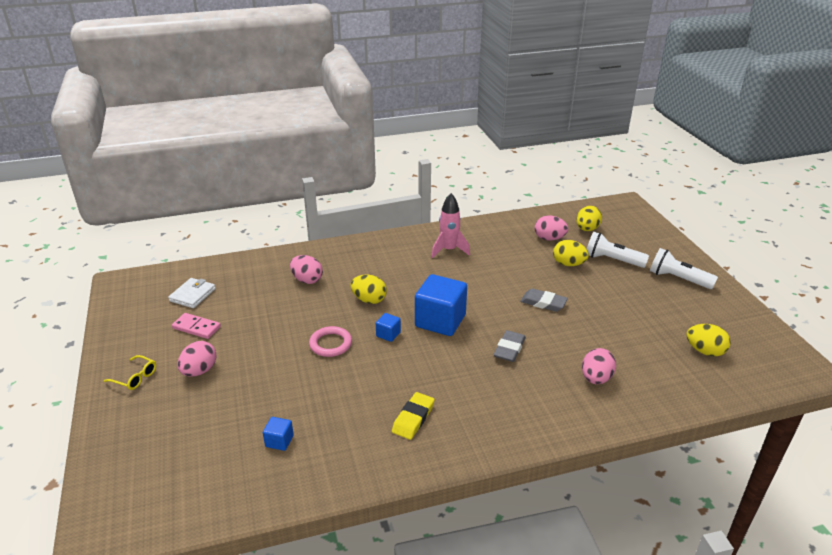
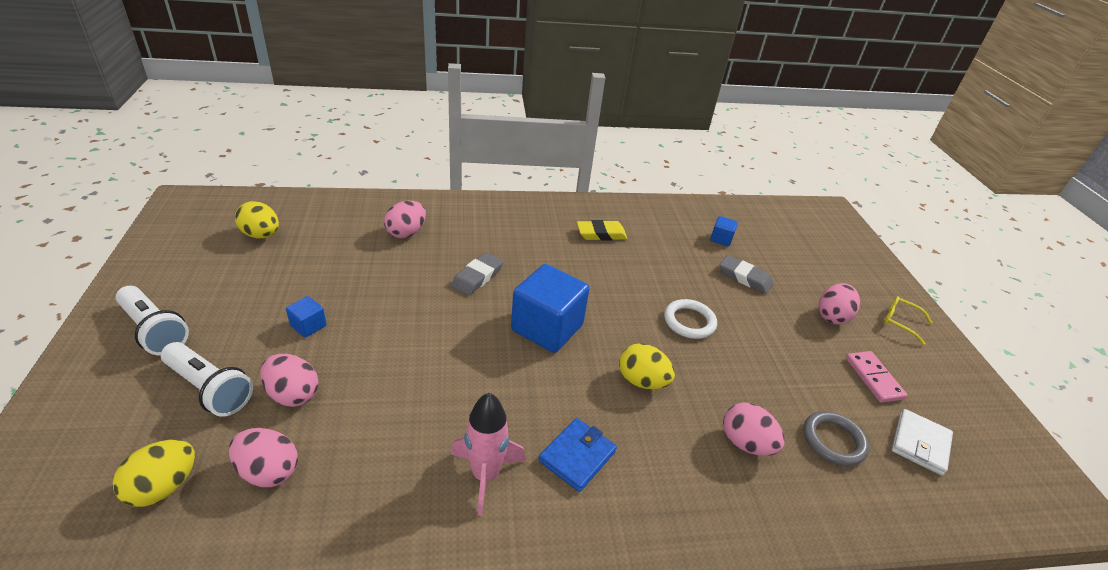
camera: 175 degrees left, 5 degrees up
(196, 327) = (873, 378): pink domino -> pink domino turned 45 degrees clockwise
(250, 288) = (833, 441): none -> grey ring
(330, 344) = (689, 322): pink ring -> white ring
(388, 334) = (618, 321): blue cube -> blue cube (308, 326)
(404, 262) = (577, 456): none -> blue wallet
(413, 418) = (601, 234): yellow eraser -> yellow eraser turned 45 degrees clockwise
(543, 303) = (393, 328): grey eraser -> grey eraser (744, 277)
(568, 264) = (293, 394): yellow egg -> pink egg

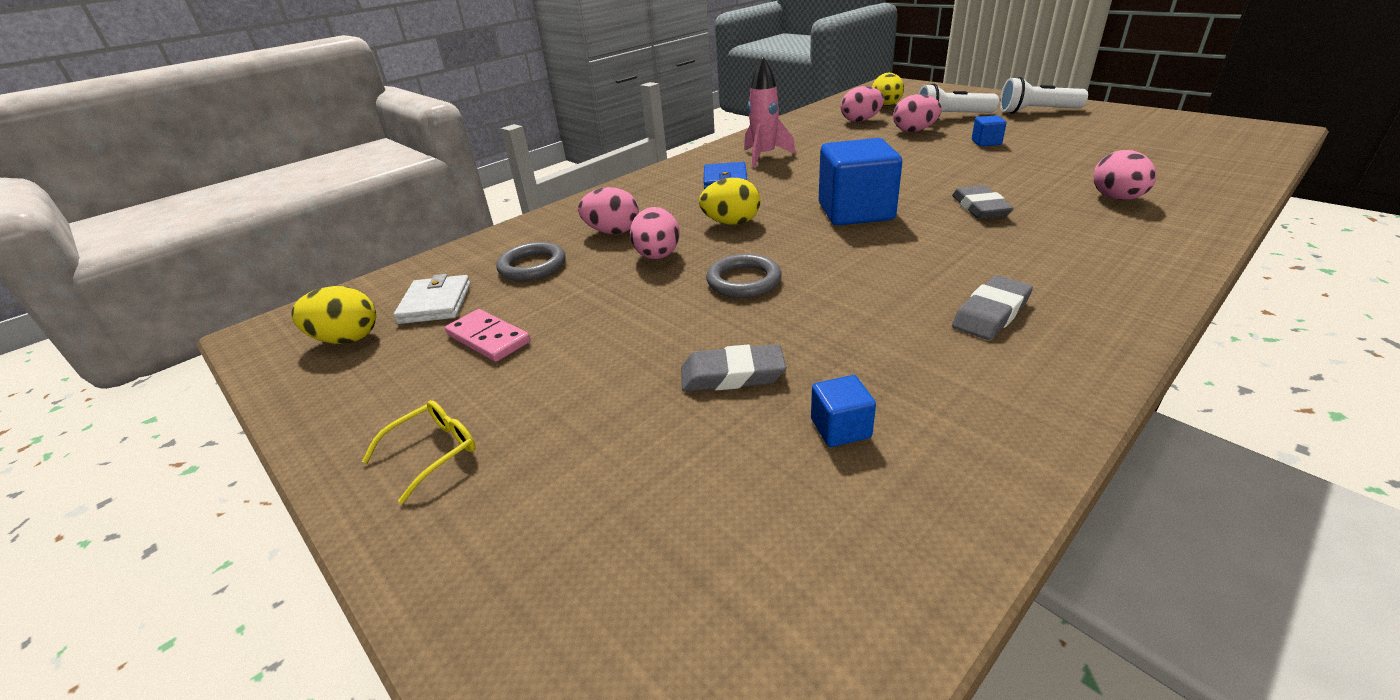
camera: 150 degrees right, 5 degrees down
(261, 235) = (1166, 146): yellow egg -> yellow egg (346, 339)
(601, 234) = (991, 313): yellow eraser -> grey eraser
(689, 322) = (743, 281): white ring -> grey ring
(832, 316) = (561, 391): pink egg -> pink egg (657, 256)
(900, 322) = (432, 452): yellow glasses -> yellow glasses turned 45 degrees counterclockwise

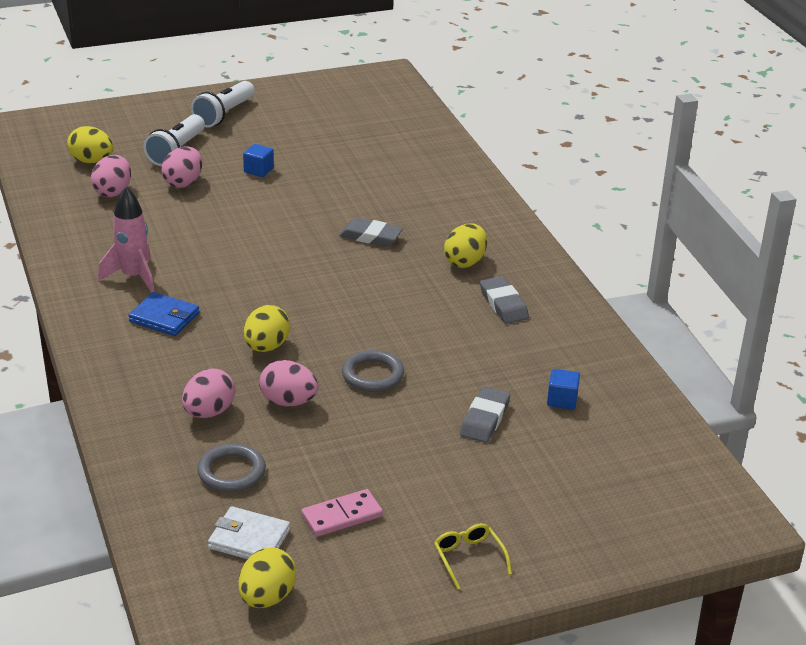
camera: 70 degrees left, 0 degrees up
(855, 212) = (316, 285): blue cube -> none
(1032, 264) = (465, 262): none -> yellow egg
(1117, 198) = (417, 186): pink egg -> none

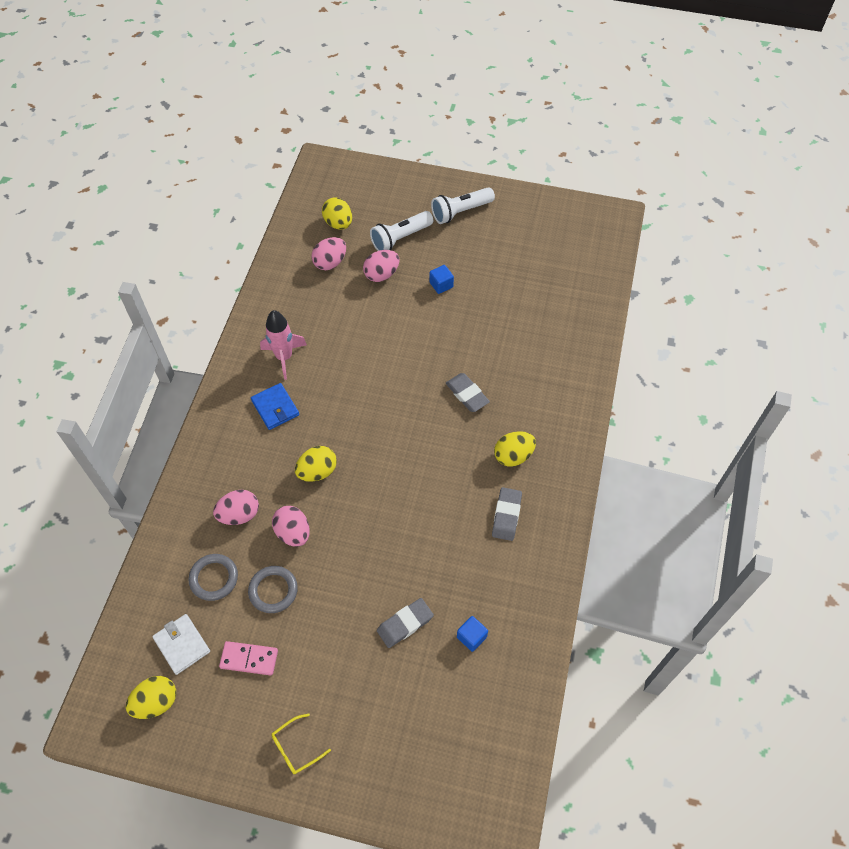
camera: 35 degrees right, 25 degrees up
(372, 375) = (364, 538): grey ring -> grey ring (273, 590)
(469, 558) = (296, 747): yellow glasses -> yellow glasses turned 135 degrees counterclockwise

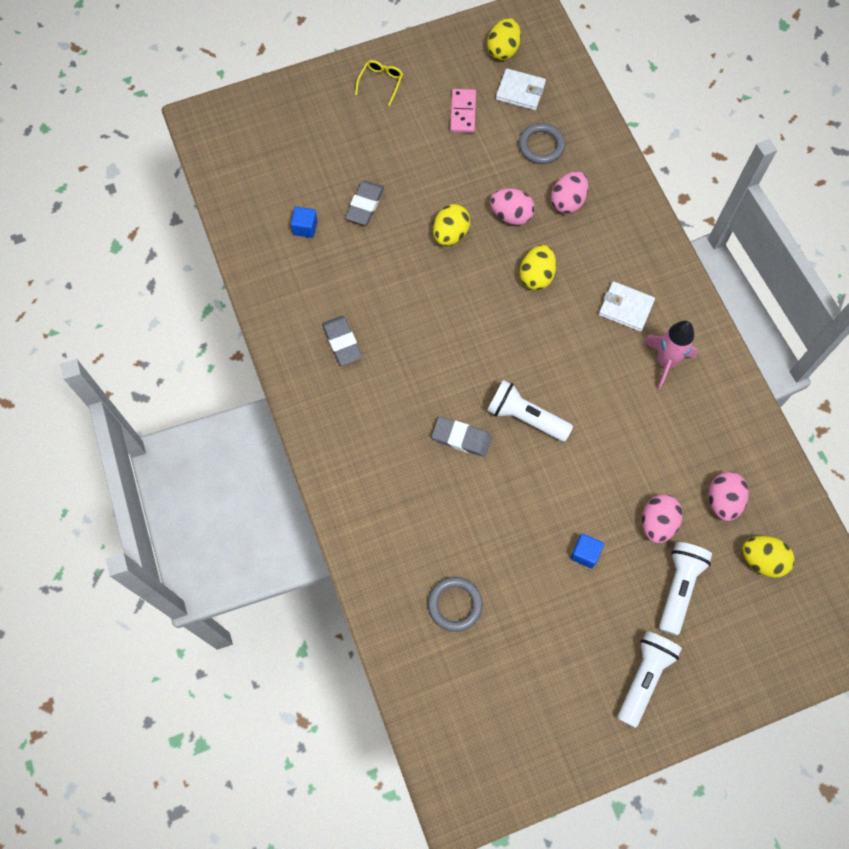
camera: 145 degrees right, 10 degrees up
(249, 659) = (463, 112): pink domino -> pink domino turned 60 degrees counterclockwise
(273, 590) = (487, 165): grey ring -> grey ring (455, 604)
(275, 408) = (625, 308): blue wallet -> white wallet
(411, 381) = (525, 417): none -> white flashlight
(513, 456) = (373, 403): yellow egg -> yellow egg (450, 234)

